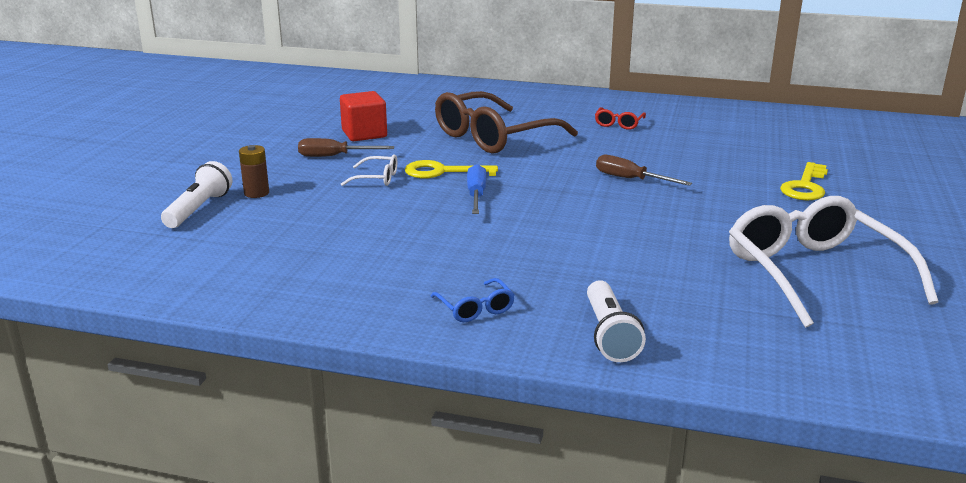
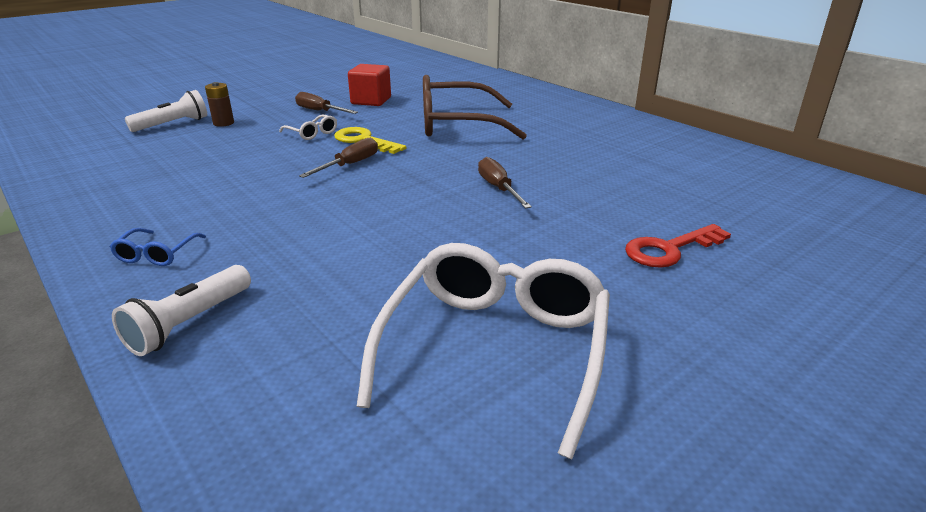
camera: 35 degrees right, 5 degrees up
(476, 195) = (350, 165): blue screwdriver -> brown screwdriver
(619, 124) = (584, 139): red glasses -> none
(805, 186) = (669, 249): yellow key -> red key

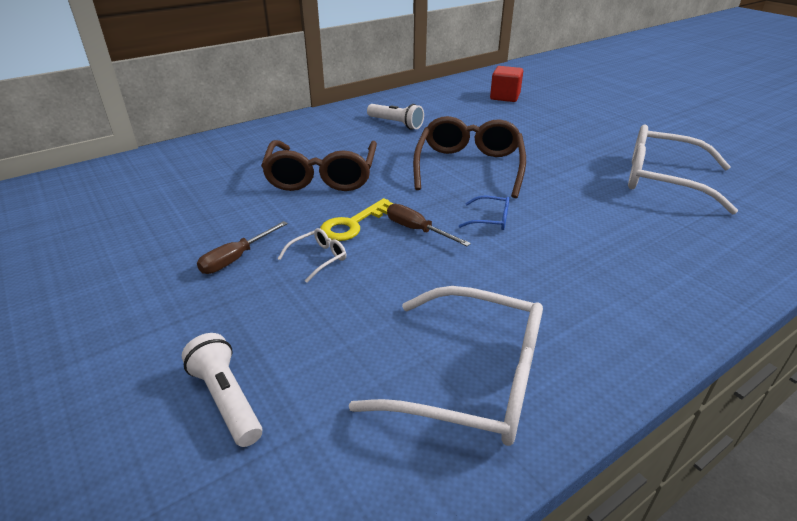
camera: 85 degrees left, 5 degrees up
(134, 186) = (472, 379): none -> white glasses
(157, 254) = (618, 320): blue glasses -> blue glasses (490, 219)
(189, 323) = (700, 282): white flashlight -> white flashlight (396, 124)
(223, 123) = (246, 340): brown battery -> none
(371, 101) = (215, 223): red cube -> red cube (505, 97)
(498, 188) = (469, 167): brown screwdriver -> brown glasses
(669, 249) = (546, 129): red key -> none

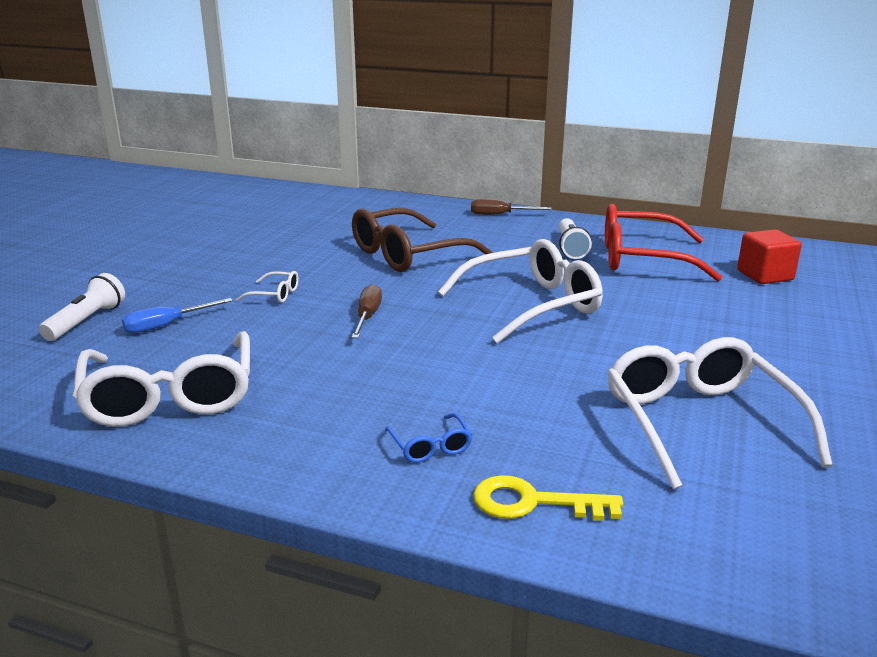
camera: 55 degrees right, 10 degrees down
(236, 258) = (243, 269): brown screwdriver -> brown screwdriver (500, 215)
(309, 341) = (166, 325): none -> blue screwdriver
(353, 224) = (343, 290): yellow key -> yellow key (533, 502)
(442, 113) = (642, 258): none -> red glasses
(469, 167) = (532, 305): brown glasses -> white glasses
(490, 219) = (433, 342): blue glasses -> blue glasses (430, 446)

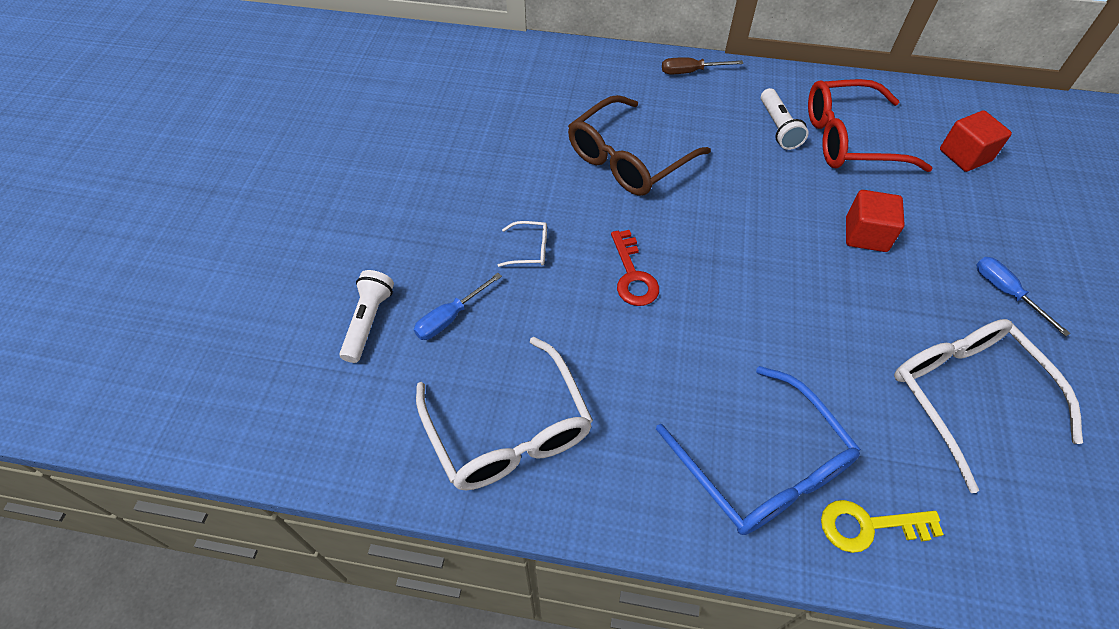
camera: 10 degrees left, 30 degrees up
(367, 316) = (633, 275): brown screwdriver -> red key
(430, 446) = (762, 466): blue glasses -> blue glasses, size x2.40
(532, 305) = (774, 234): white glasses -> none
(631, 312) = (866, 234): none -> red cube
(777, 359) = (1006, 292): none -> blue screwdriver

